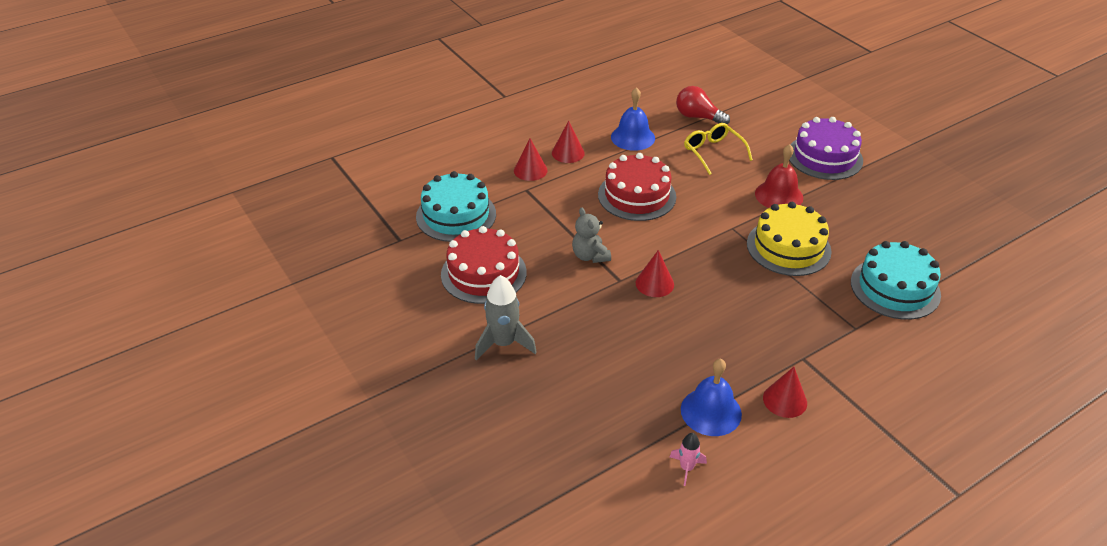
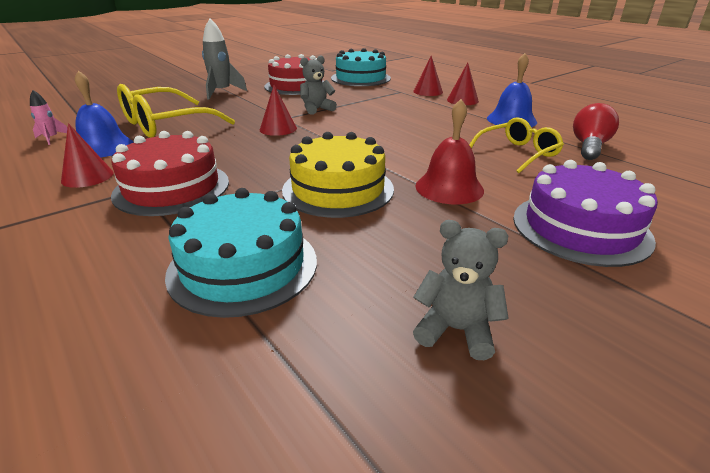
camera: 85 degrees right, 10 degrees down
(637, 195) = (410, 122): red cake -> red cake (172, 188)
(639, 375) = (165, 125): none -> yellow glasses
(925, 217) = (456, 330): none -> grey teddy bear

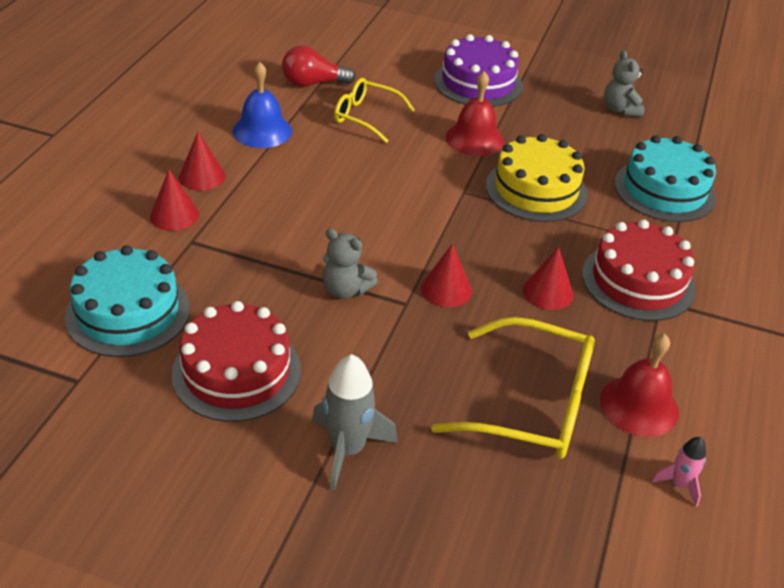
camera: 125 degrees left, 10 degrees up
(87, 177) = (689, 354): red cone -> red cone (548, 292)
(103, 147) = (639, 405): blue bell -> red bell

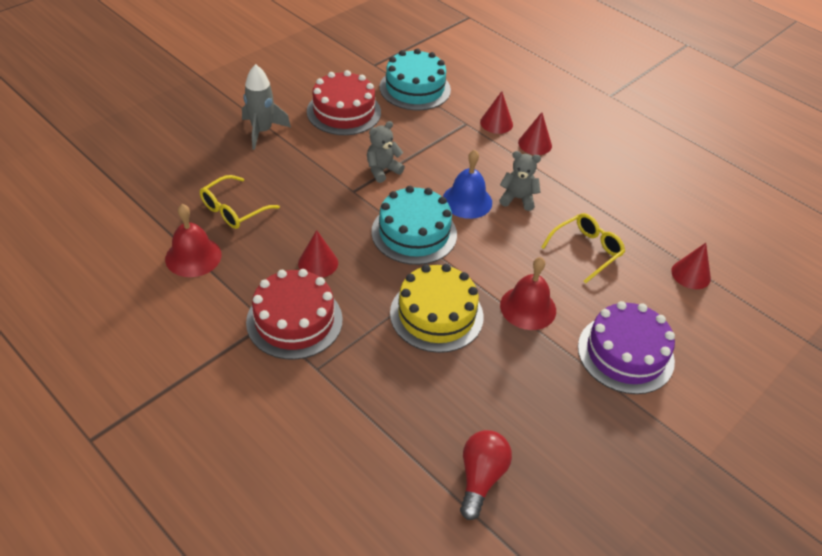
camera: 115 degrees right, 5 degrees up
(262, 130) = (584, 187): blue bell -> blue bell (467, 201)
(313, 83) = (650, 236): red light bulb -> red light bulb (480, 478)
(446, 289) = (354, 214): red cone -> red cone (691, 274)
(532, 404) = (233, 210): yellow glasses -> yellow glasses, size x0.63
(620, 110) = (538, 455): grey teddy bear -> grey teddy bear (517, 198)
(664, 190) = (390, 410): turquoise cake -> turquoise cake (414, 233)
(679, 484) = (130, 243): pink rocket -> none

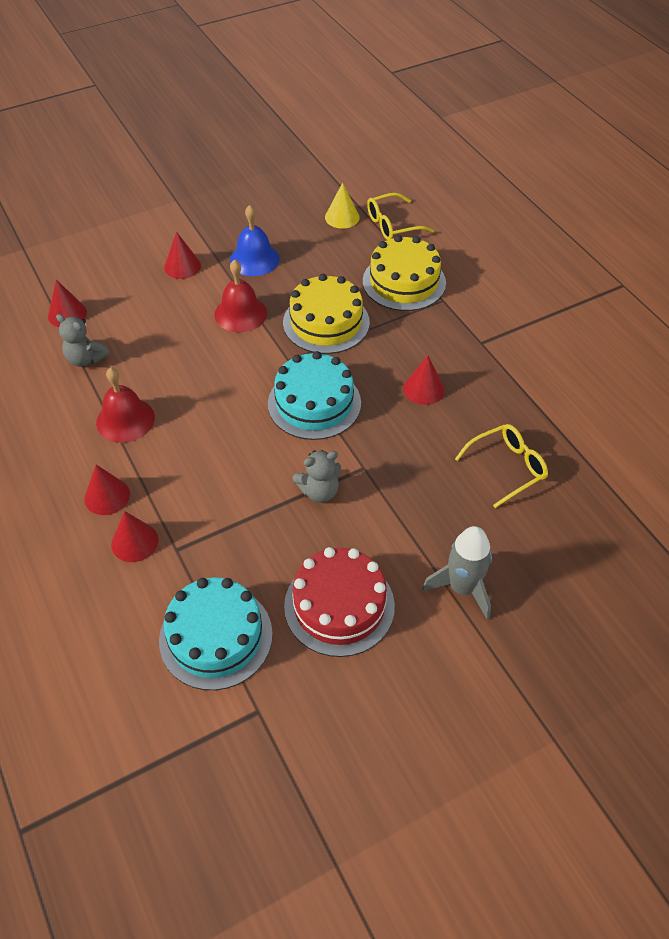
camera: 160 degrees left, 5 degrees up
(193, 256) = (551, 419): red bell -> red bell (125, 420)
(294, 320) = (456, 340): red cake -> none
(368, 385) = (404, 282): none -> yellow cake
(467, 201) = (238, 430): blue bell -> blue bell (254, 259)
(480, 478) = (342, 217): red light bulb -> yellow cone
(517, 198) = (179, 423): grey teddy bear -> grey teddy bear (85, 359)
(586, 250) = (148, 353): yellow glasses -> yellow glasses (392, 225)
(625, 353) = (182, 266): purple cake -> red cone

